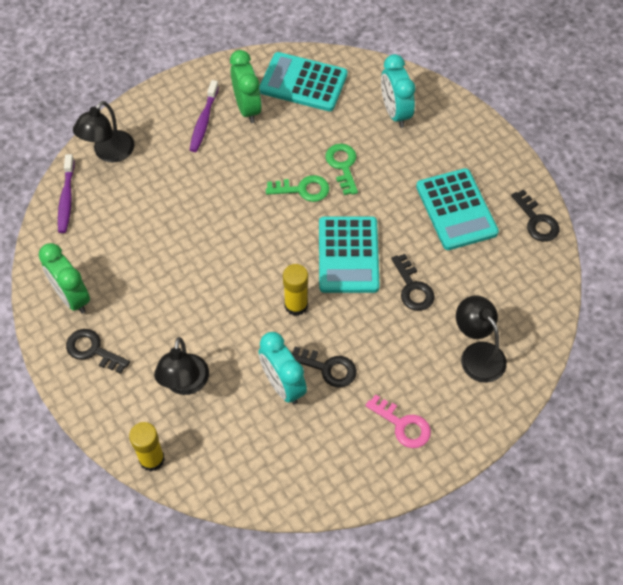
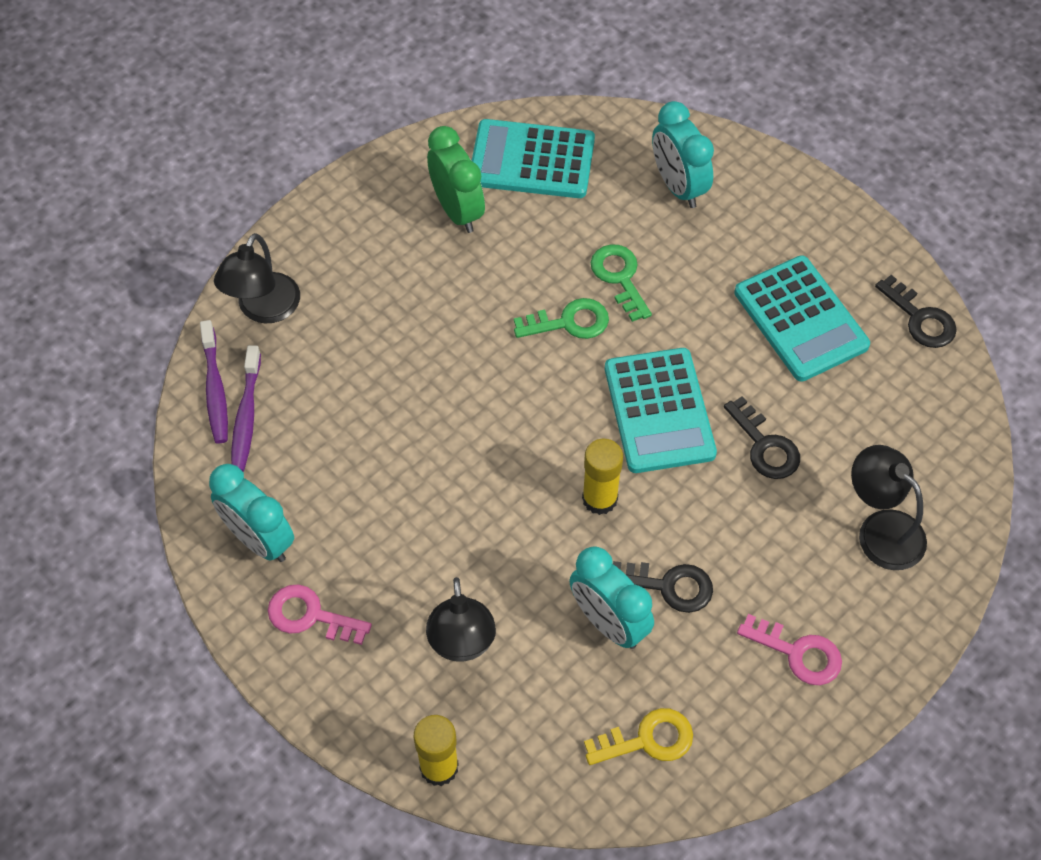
camera: 10 degrees left, 0 degrees up
(72, 297) = (259, 540): green clock -> turquoise clock
(93, 350) = (310, 616): black key -> pink key
(204, 121) = (396, 240): purple toothbrush -> purple toothbrush (246, 416)
(290, 464) = (648, 739): none -> yellow key

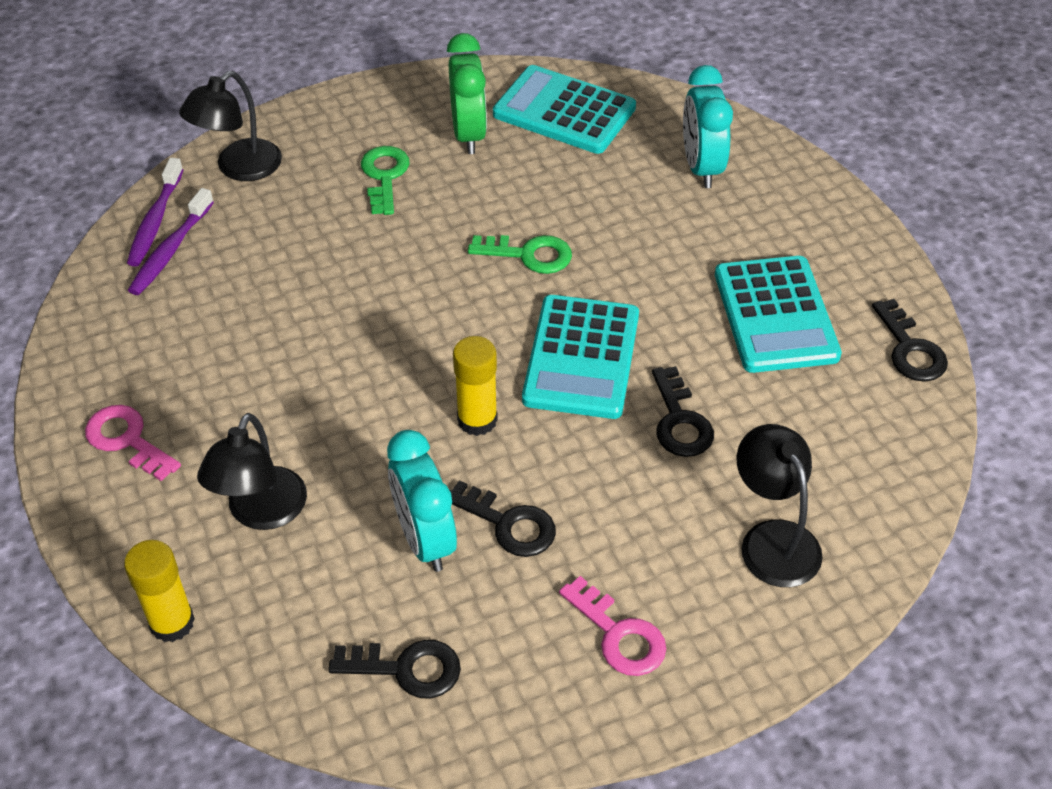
camera: 20 degrees right, 10 degrees down
(259, 540) = (119, 358): turquoise clock -> none
(619, 277) = (601, 229): green key -> green key (384, 176)
(648, 739) = (407, 669): yellow key -> black key

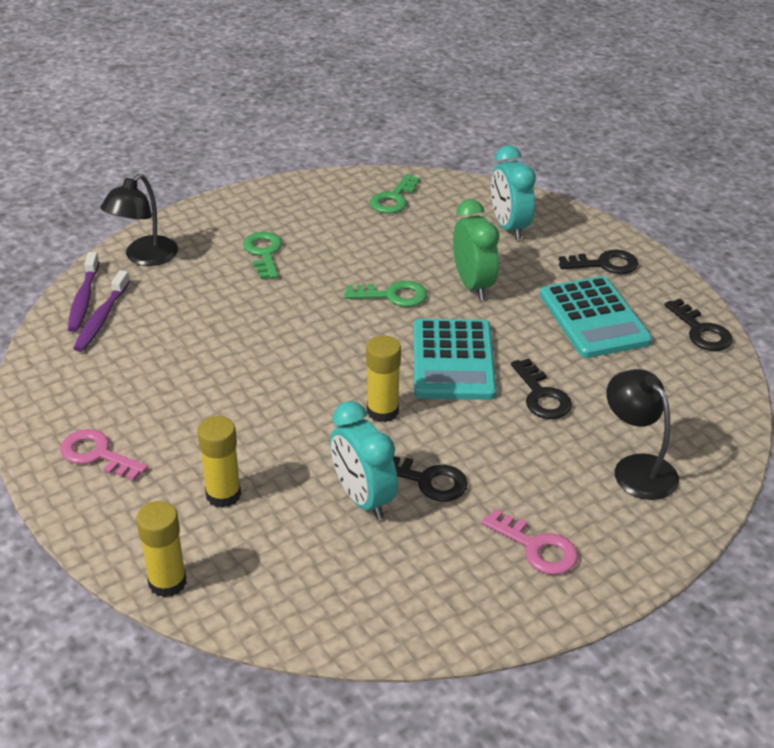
camera: 10 degrees left, 10 degrees down
(261, 513) = (223, 494): black lamp -> yellow glue stick
(407, 669) = (373, 592): black key -> black key (605, 264)
(468, 134) = (323, 220): green clock -> green clock (473, 285)
(564, 111) = (393, 199): turquoise calculator -> green key

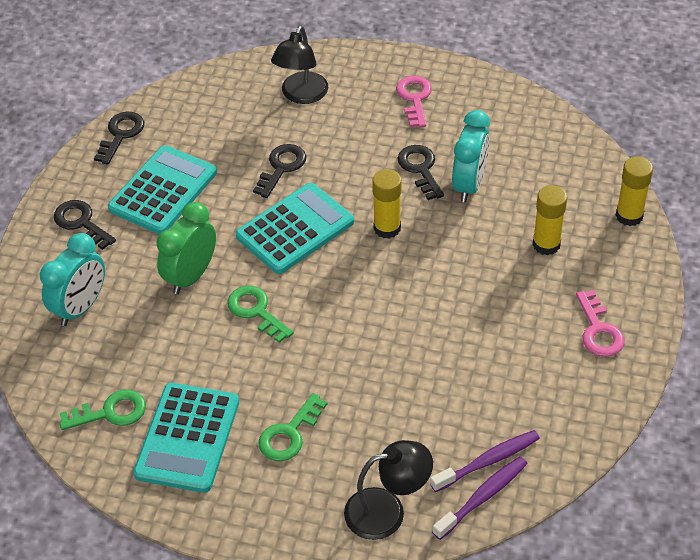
camera: 130 degrees left, 10 degrees up
(326, 216) = (187, 438): none -> turquoise calculator

